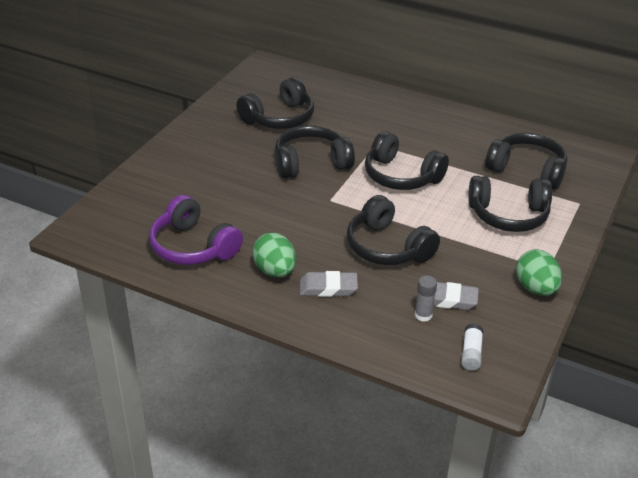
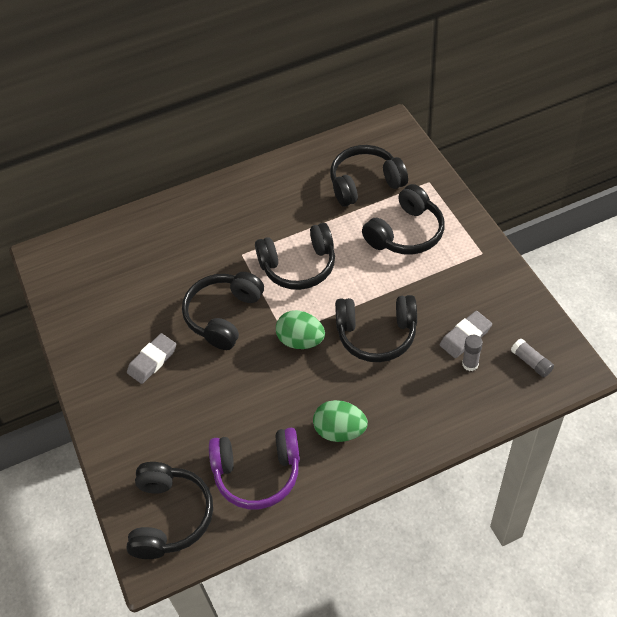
camera: 45 degrees left, 15 degrees up
(279, 118) = (137, 297): black headphones -> black headphones (170, 516)
(328, 287) = (390, 406): grey eraser -> grey eraser (152, 360)
(471, 353) = (531, 362): white glue stick -> grey glue stick
(536, 288) = (496, 275): green egg -> green egg (301, 341)

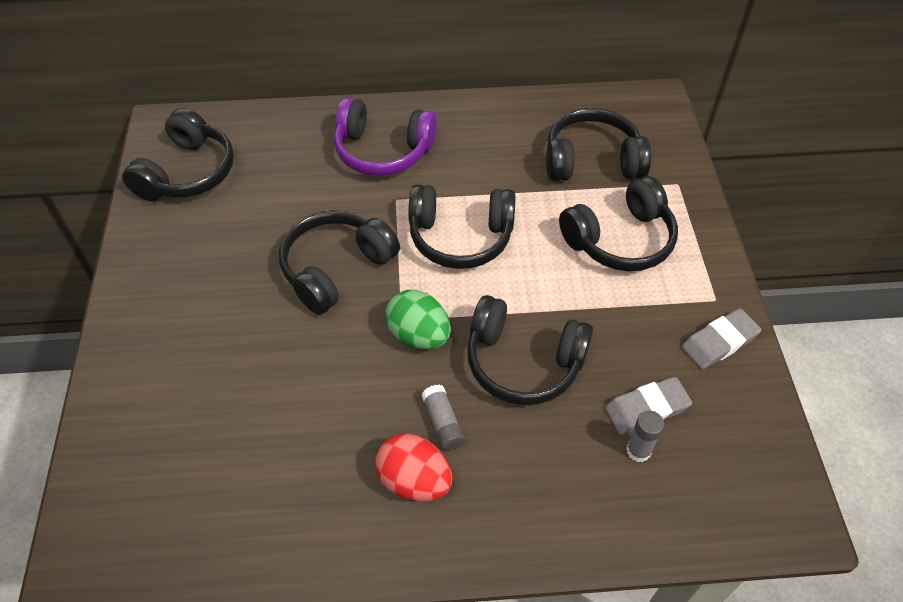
camera: 15 degrees right, 0 degrees up
(152, 360) = (220, 295): grey eraser -> grey eraser (719, 342)
(170, 516) = (133, 516): black headphones -> black headphones (188, 173)
(257, 473) = (275, 499): purple headphones -> purple headphones (383, 151)
(340, 431) = (414, 480): green egg -> red egg
(531, 362) = (730, 480): grey glue stick -> grey glue stick (443, 423)

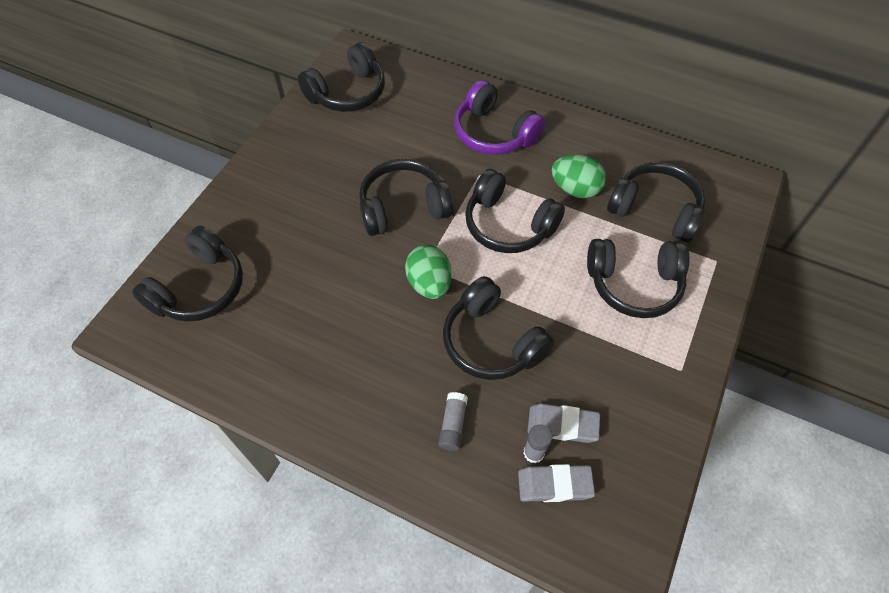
camera: 30 degrees right, 5 degrees up
(149, 471) = (200, 288): none -> black headphones
(414, 480) = (358, 385): red egg -> none
(443, 423) = (404, 355): grey glue stick -> grey glue stick (453, 425)
(503, 173) = (575, 189): none -> green egg
(719, 342) = (659, 404): grey eraser -> grey eraser (554, 484)

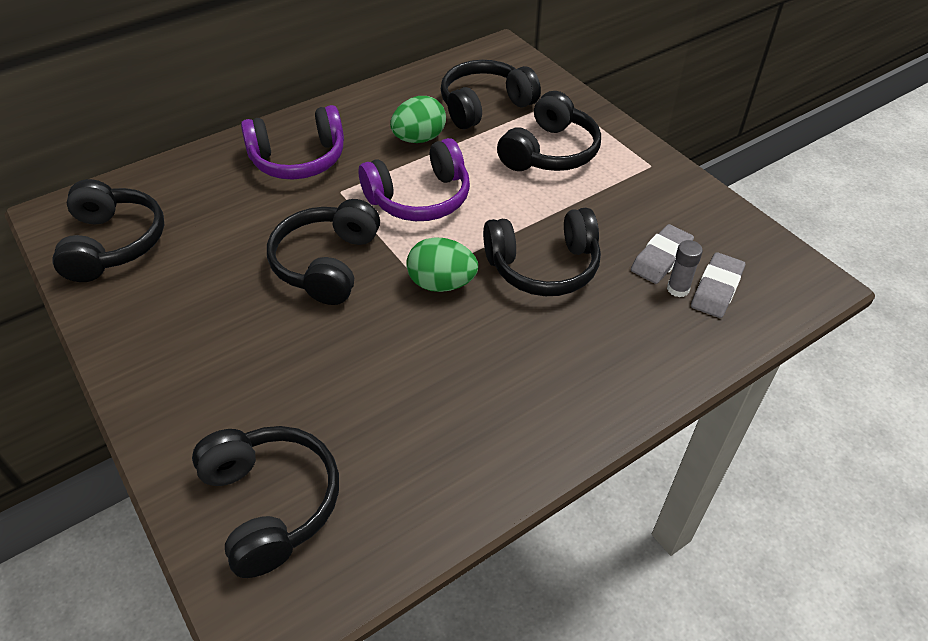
camera: 60 degrees left, 10 degrees down
(453, 425) = (617, 333): grey glue stick -> none
(508, 225) = (420, 198): black headphones -> purple headphones

